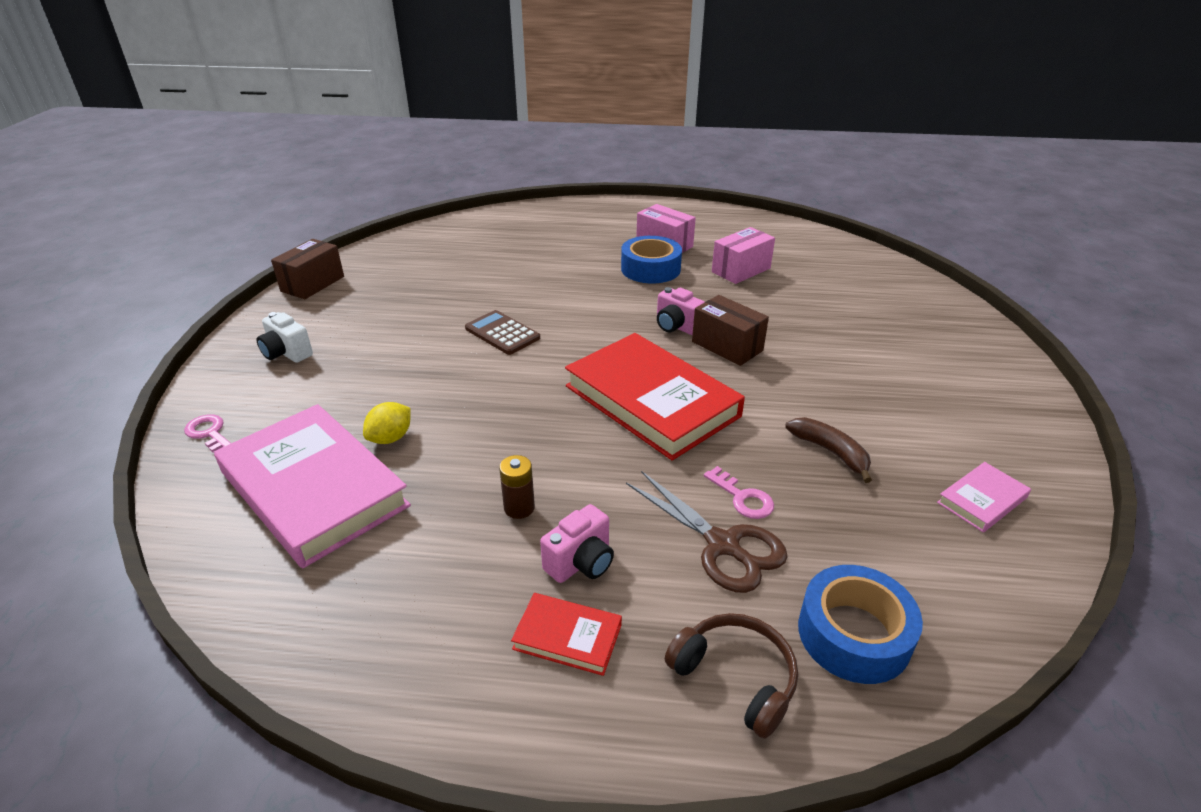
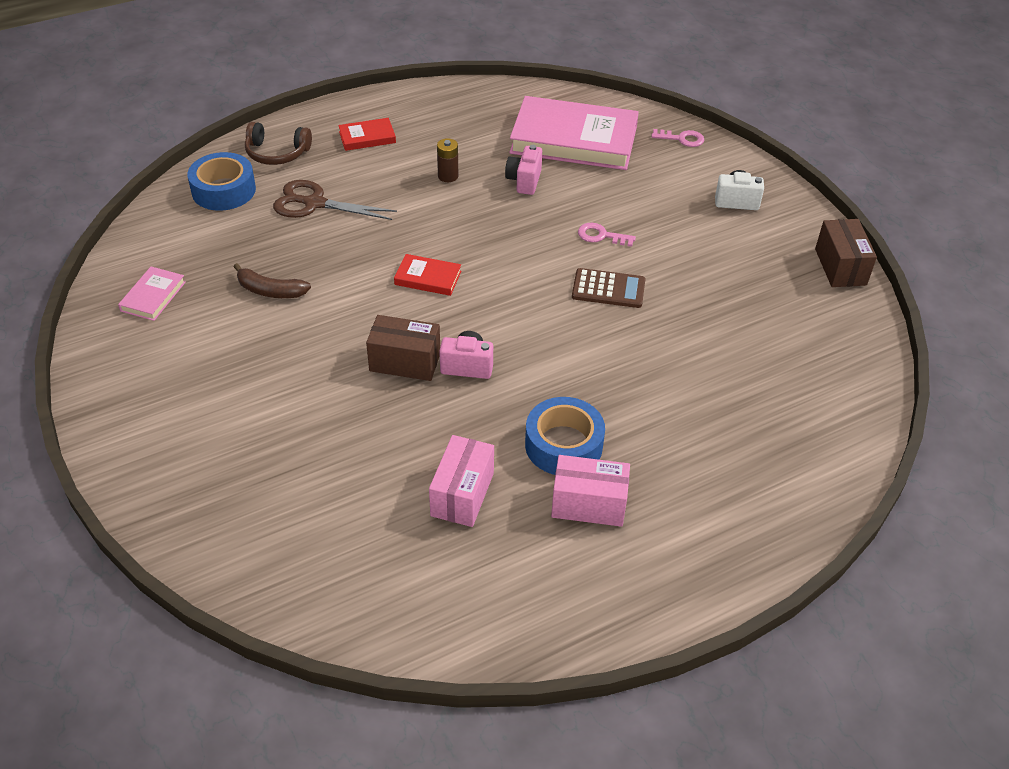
camera: 145 degrees right, 10 degrees up
(390, 438) = (573, 180): yellow lemon -> none
(581, 563) = (387, 166): pink camera -> pink camera (524, 181)
(651, 401) = (428, 278): red book -> red book, size x0.44
(743, 498) = (317, 234): pink key -> pink key (601, 236)

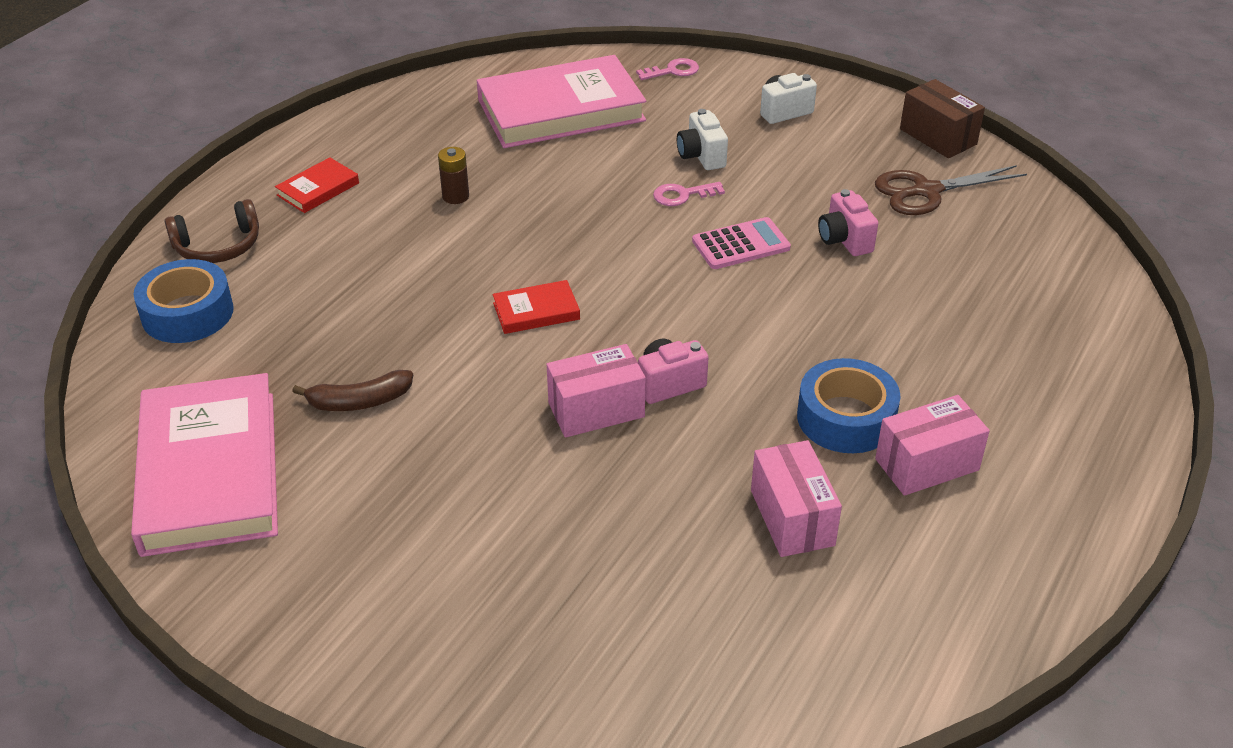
camera: 30 degrees left, 5 degrees down
(153, 296) = (209, 471): pink book -> pink book, size x2.28
(314, 203) = (322, 284): brown scissors -> brown scissors (926, 191)
(405, 362) = (596, 410): brown box -> pink box
(524, 181) = (547, 171): pink camera -> pink camera (844, 240)
(608, 289) = (741, 245): brown calculator -> pink calculator
(642, 212) = (701, 156): none -> white camera

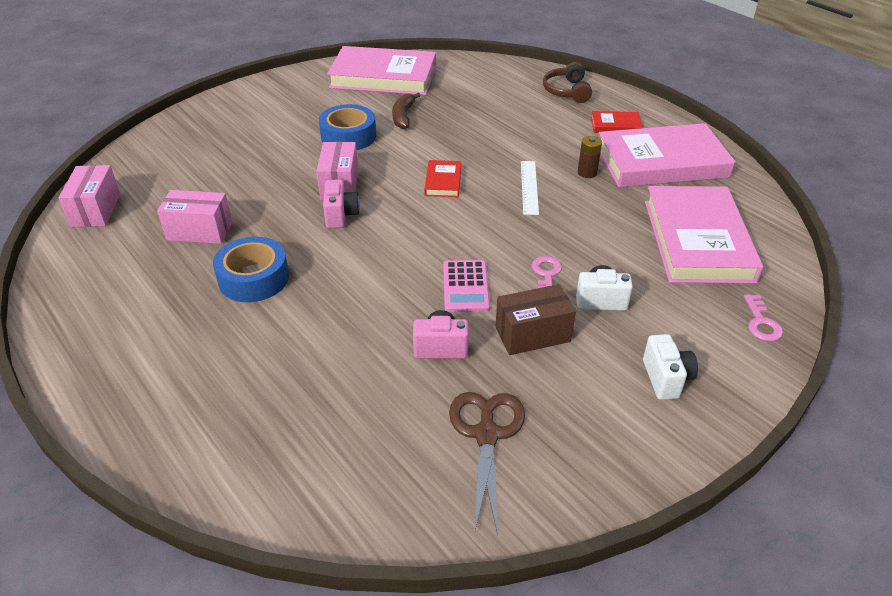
camera: 110 degrees right, 0 degrees up
(187, 313) = (508, 79): blue tape -> blue tape (348, 136)
(318, 189) = (615, 125): red book -> red book turned 60 degrees counterclockwise
(404, 145) = (661, 162): none -> pink book
(512, 236) = (529, 187): none -> white ruler
(927, 464) = (185, 299): pink box -> pink box (96, 210)
(938, 137) = (583, 490): brown box -> brown box (532, 334)

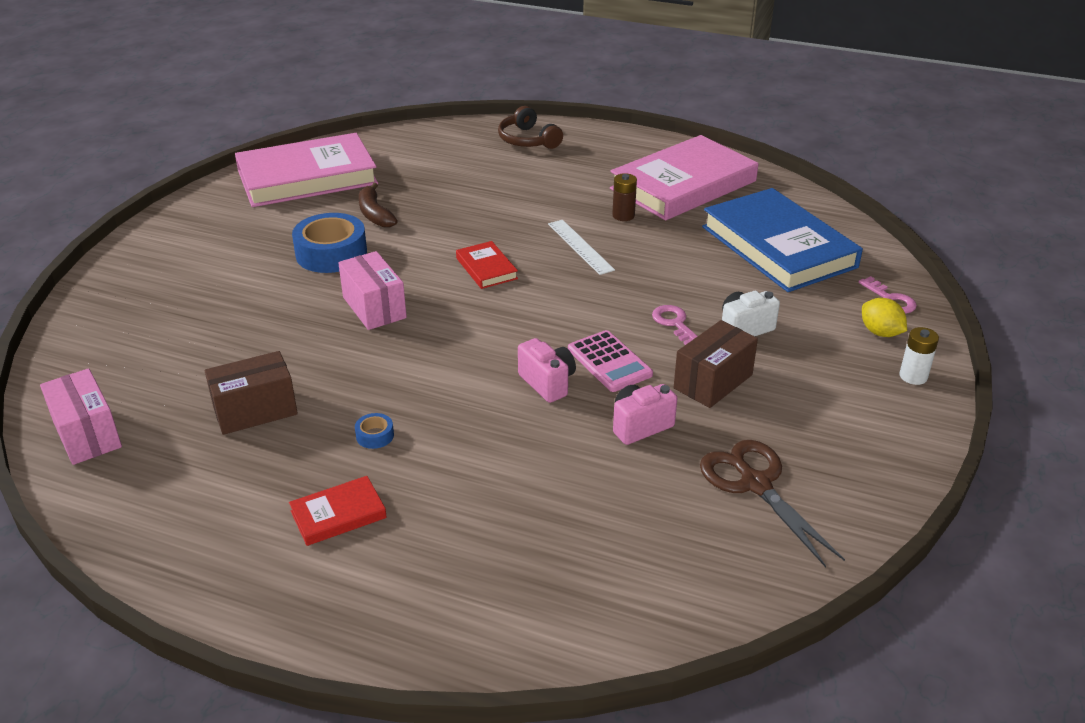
camera: 30 degrees left, 5 degrees down
(199, 231) = (255, 411): pink box -> brown box
(253, 278) = (375, 436): blue tape -> blue tape, size x0.43
(341, 215) = (408, 338): pink camera -> pink camera (547, 383)
(615, 125) = (608, 162): red book -> red book (338, 515)
(666, 379) = (858, 375): white camera -> none
(698, 240) = (778, 247): pink book -> blue book
(718, 400) = (913, 376): none -> white battery
(723, 349) = (880, 333): none -> yellow lemon

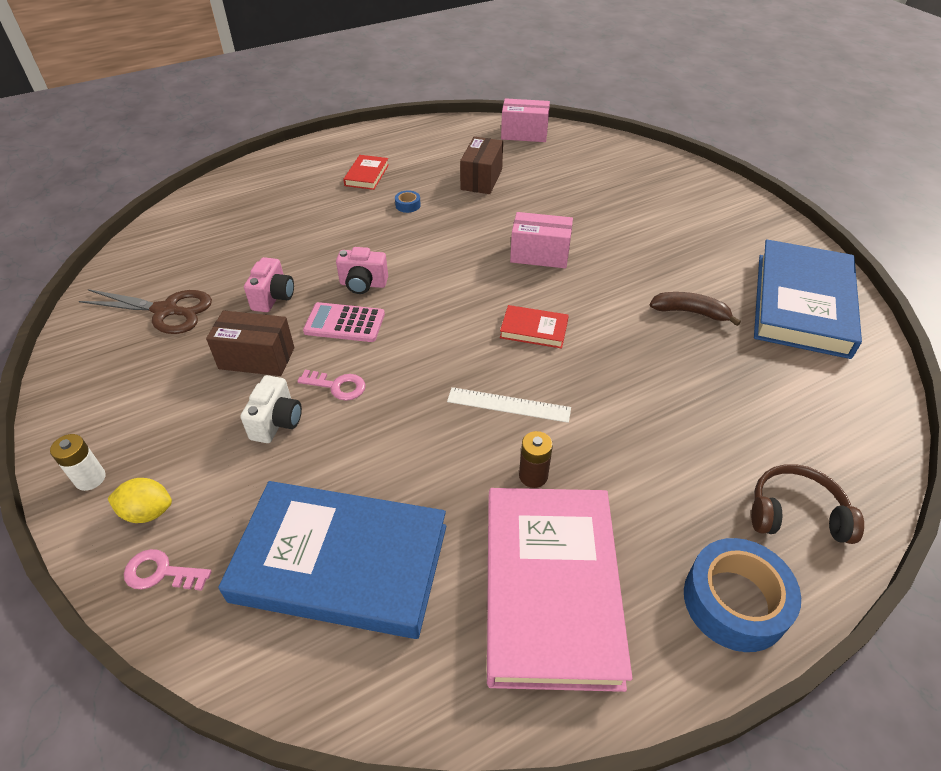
camera: 130 degrees right, 10 degrees up
(307, 177) = (802, 304): pink book -> blue book
(331, 253) = (640, 265): blue tape -> blue tape (734, 601)
(713, 381) = (257, 358): brown box -> brown box turned 75 degrees counterclockwise

